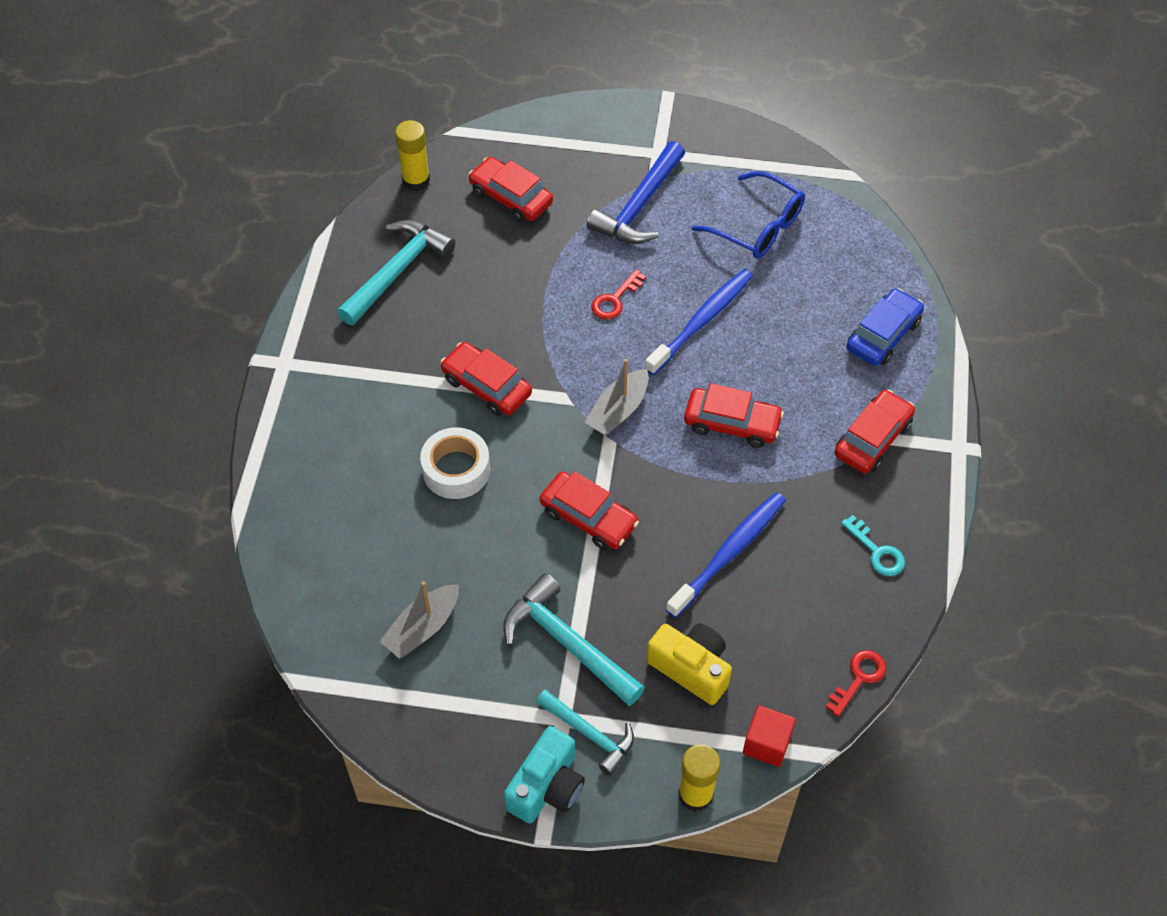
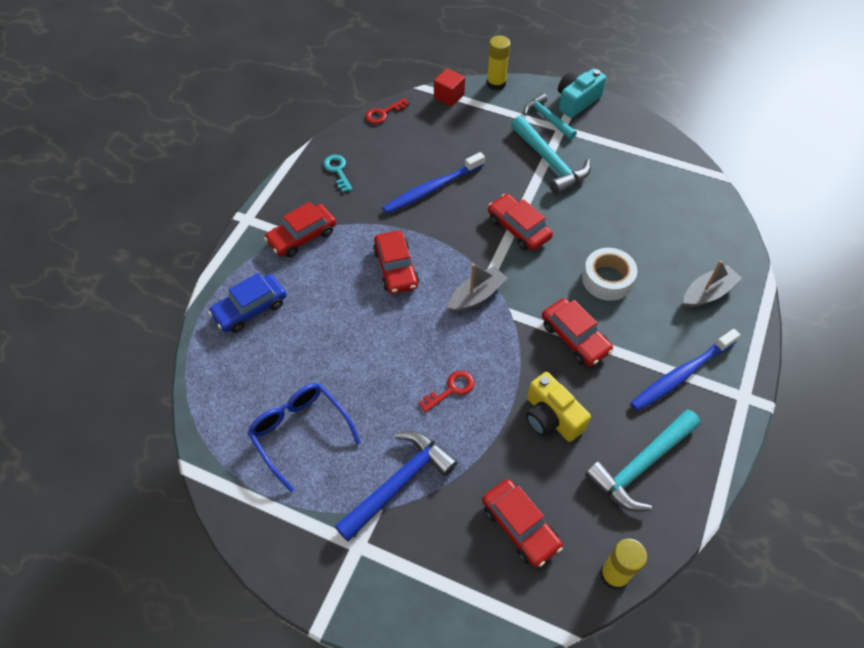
camera: 165 degrees left, 0 degrees up
(422, 628) = (640, 188): grey boat -> grey boat (707, 293)
(691, 668) = (478, 136): yellow camera -> yellow camera (551, 417)
(702, 321) = (386, 353): blue toothbrush -> blue toothbrush (681, 375)
(732, 423) = (396, 268): red car -> red car turned 135 degrees counterclockwise

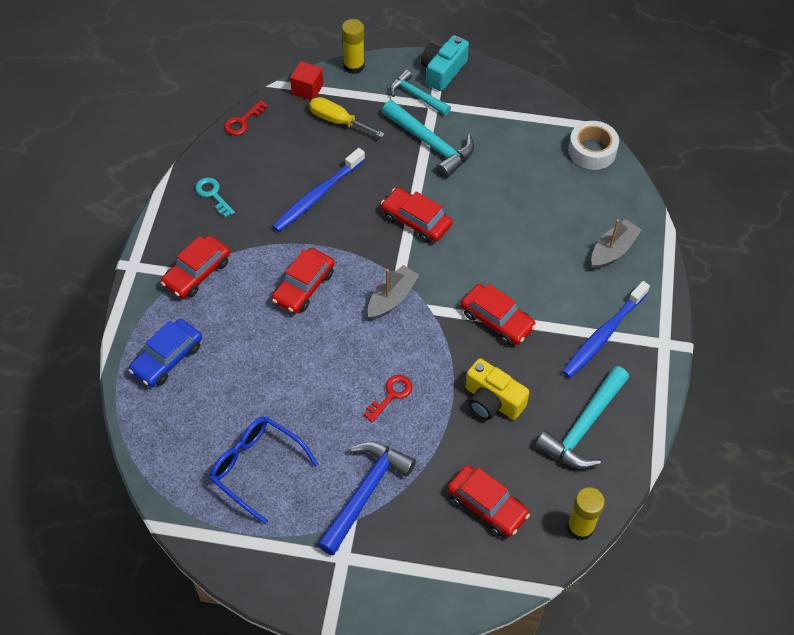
camera: 15 degrees left, 0 degrees up
(396, 268) = (303, 286): red car -> red car turned 60 degrees clockwise
(469, 127) = (338, 121): none -> yellow screwdriver
(607, 279) = (515, 256): white tape -> white tape (592, 151)

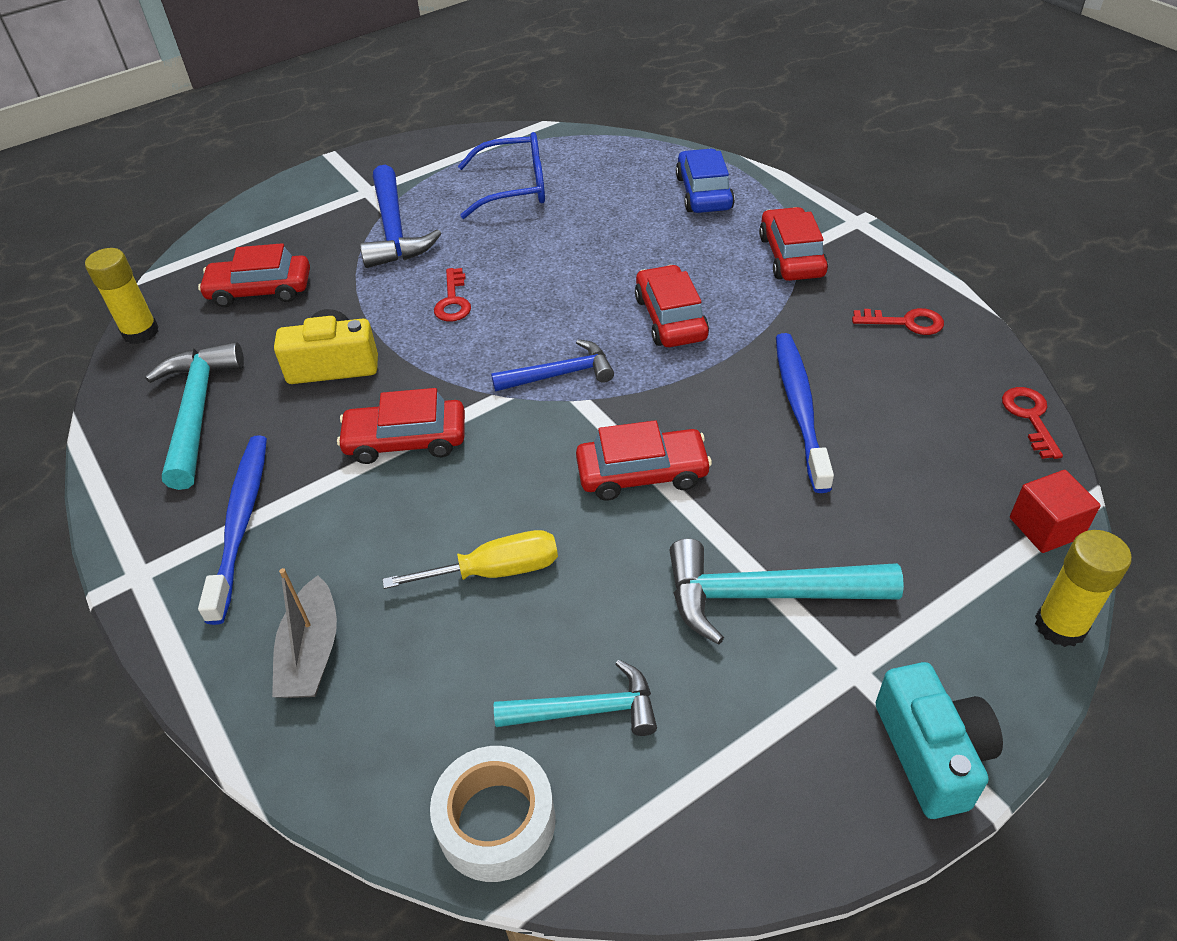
camera: 140 degrees right, 10 degrees down
(213, 194) = (906, 322): turquoise key -> red key
(338, 121) = (932, 518): yellow screwdriver -> yellow screwdriver (495, 571)
(391, 298) = (560, 374): grey boat -> blue hammer
(416, 96) = (898, 660): turquoise hammer -> turquoise hammer (587, 710)

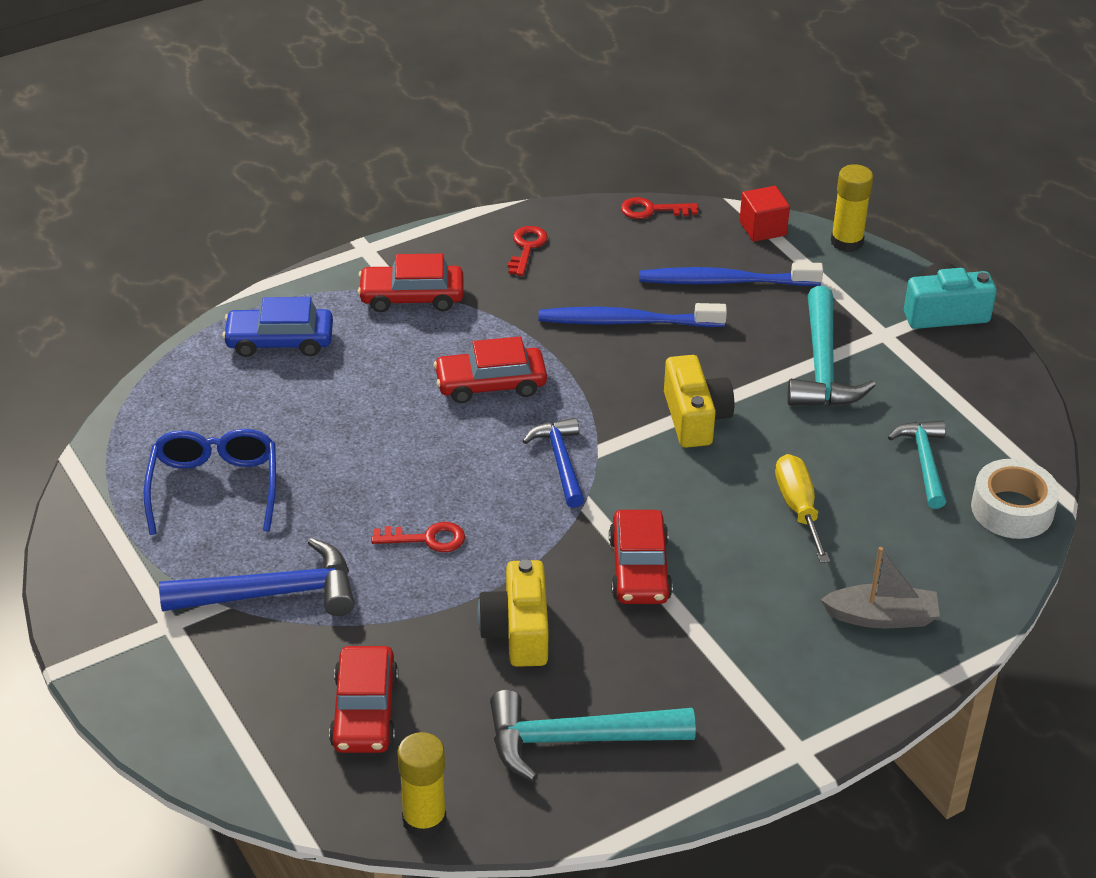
camera: 90 degrees left, 5 degrees down
(241, 522) = (738, 681): blue toothbrush -> blue toothbrush (724, 281)
(642, 473) = (695, 418): red car -> yellow camera

